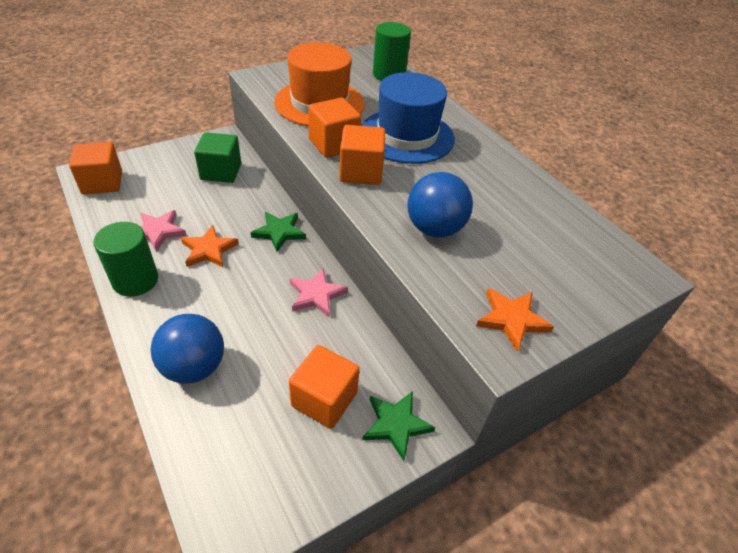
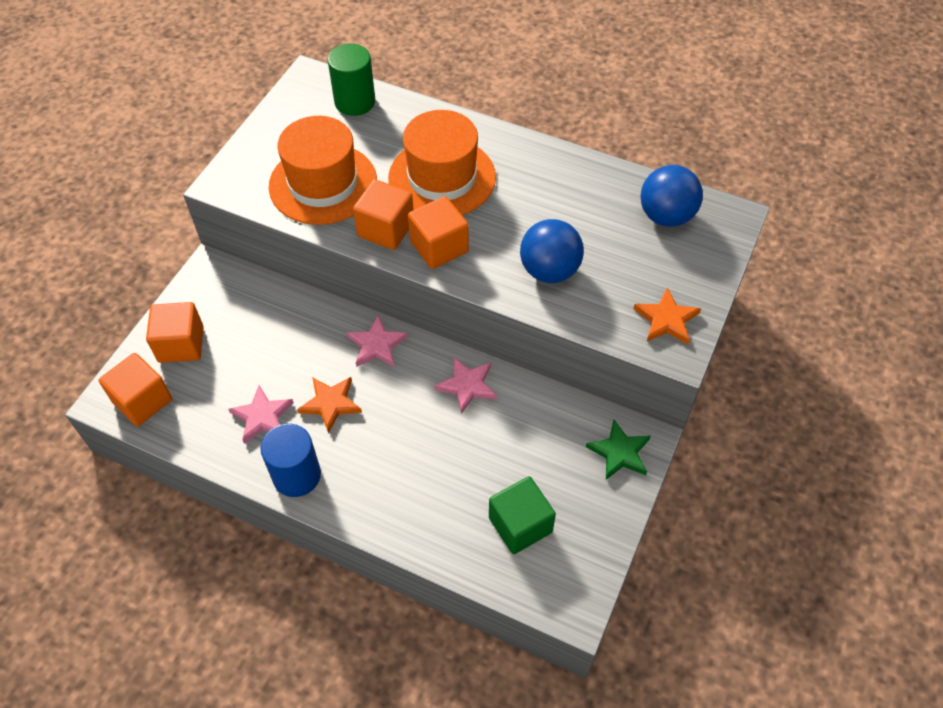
camera: 30 degrees left, 10 degrees up
(135, 280) = (296, 475): green cylinder -> blue cylinder
(194, 367) = (429, 512): blue ball -> blue ball (666, 216)
(221, 172) = (251, 312): green cube -> green cube (520, 525)
(279, 232) = (377, 345): green star -> pink star
(324, 399) = (552, 469): orange cube -> orange cube (181, 344)
(407, 136) = (442, 178): blue hat -> orange hat

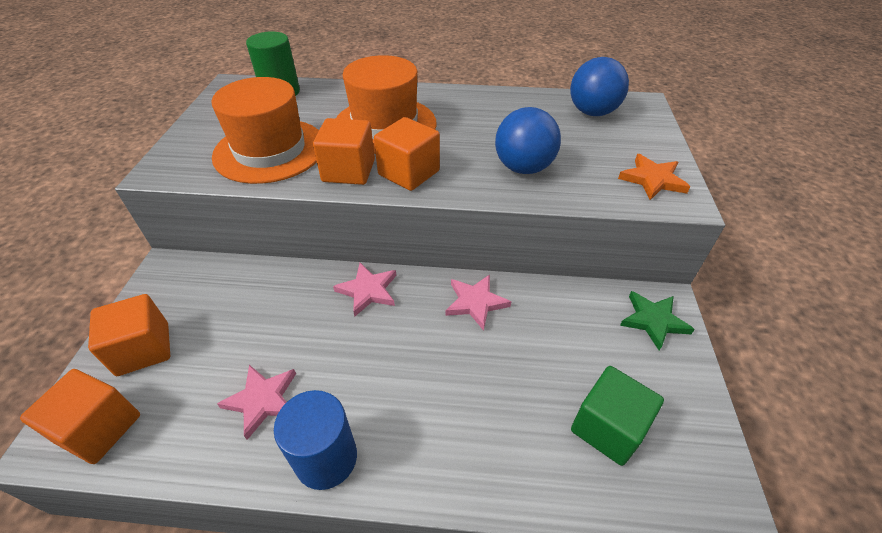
camera: 20 degrees left, 10 degrees down
(330, 403) = (339, 361): orange star -> none

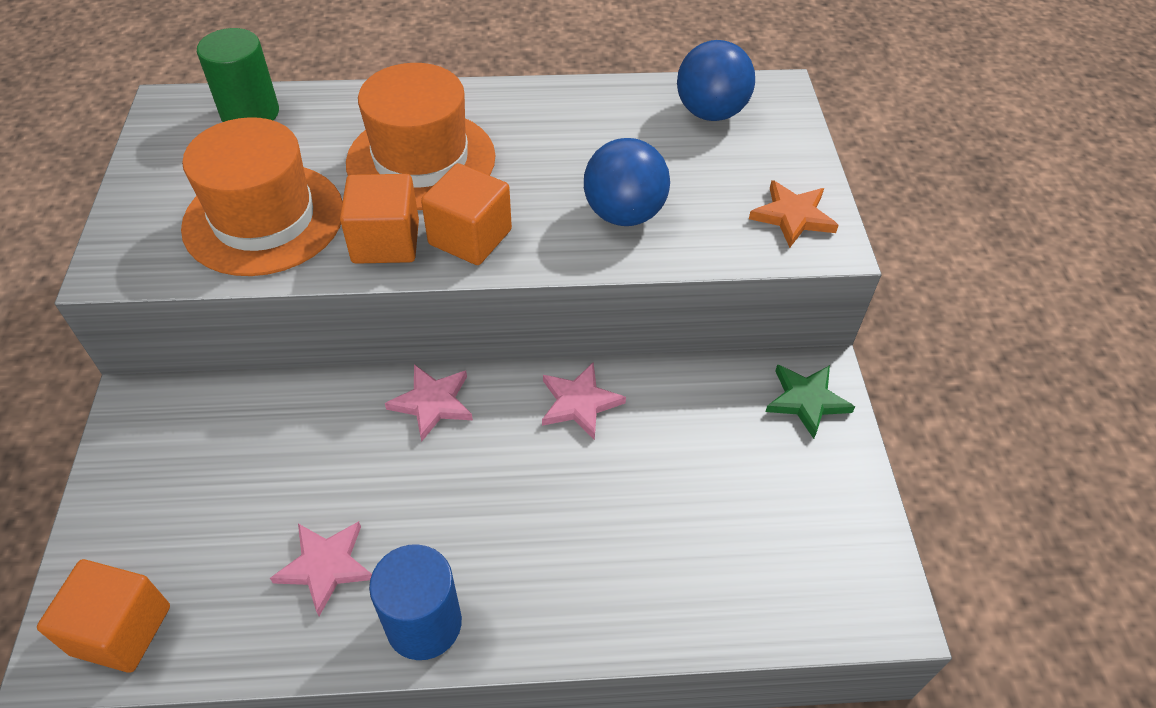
camera: 10 degrees left, 5 degrees up
(143, 349) = (143, 521): orange cube -> none
(607, 427) = (756, 541): green cube -> none

